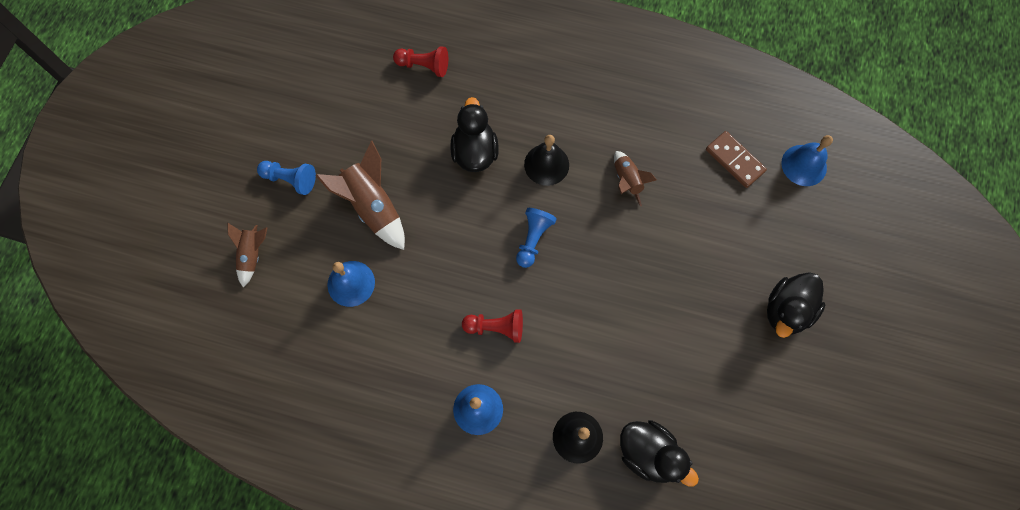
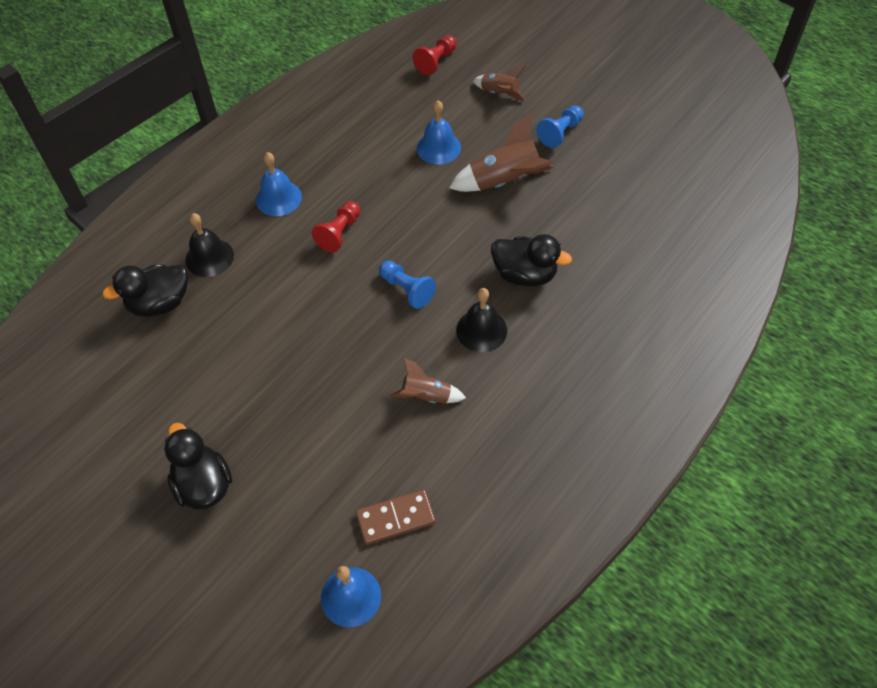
camera: 115 degrees right, 15 degrees down
(424, 66) = (645, 264): red pawn -> red pawn (436, 62)

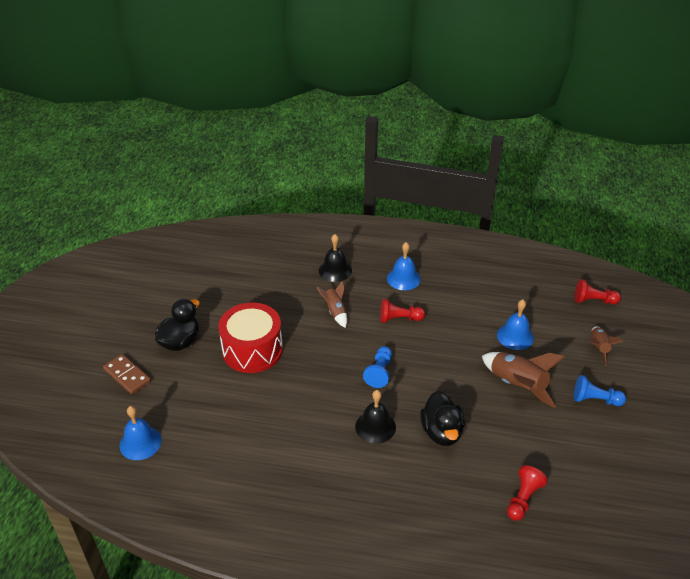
camera: 60 degrees right, 15 degrees down
(159, 303) = (288, 266): black duck -> none
(280, 404) = (252, 350): none -> red drum
(395, 518) = (204, 442): brown domino -> brown domino (127, 375)
(427, 396) = (303, 419): brown rocket -> brown rocket (335, 312)
(642, 250) = (523, 499): none -> red pawn

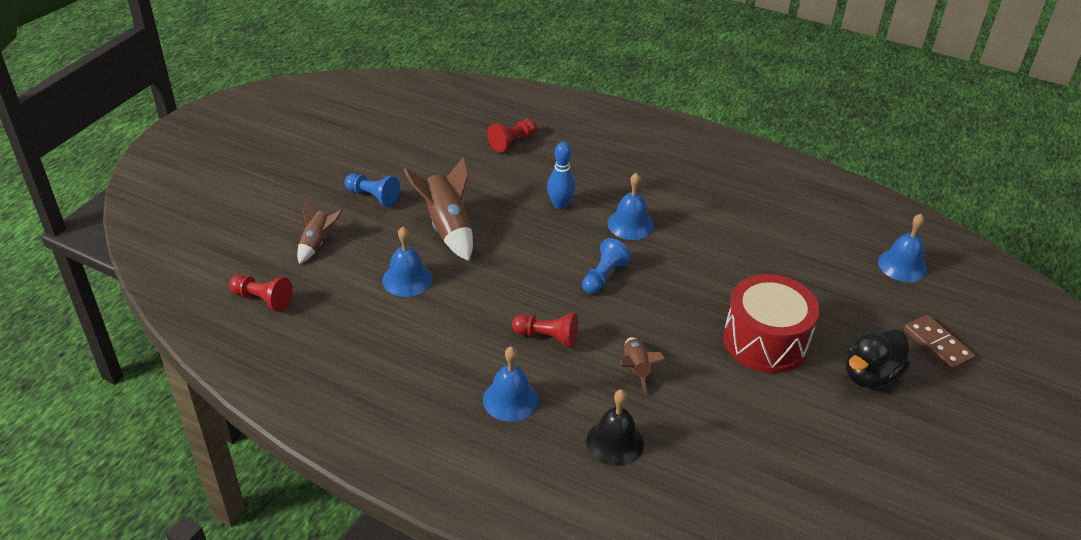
camera: 165 degrees left, 0 degrees up
(375, 427) = (630, 224): black bell -> blue bell
(441, 432) = (560, 205): black duck -> blue bowling pin

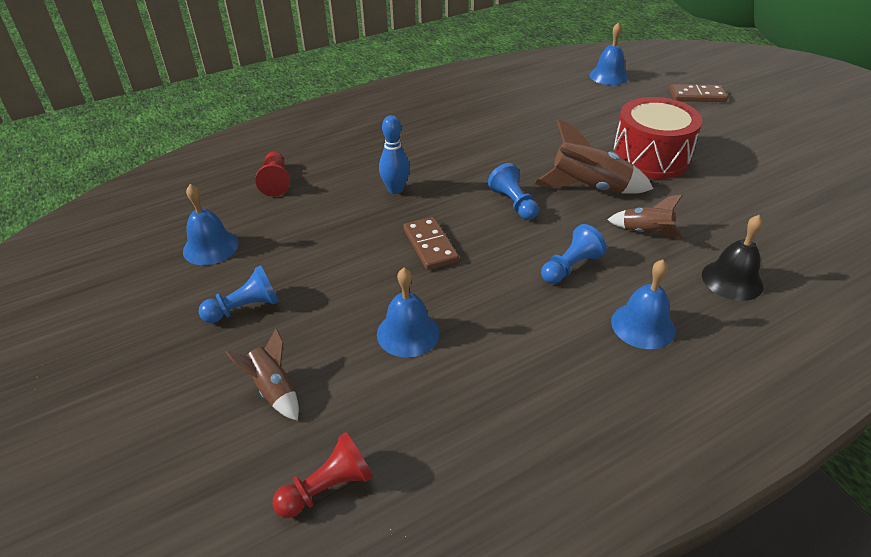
camera: 55 degrees left, 0 degrees up
(447, 228) = (355, 271): brown rocket -> brown rocket (589, 188)
(507, 252) = (430, 245): none -> brown domino
(547, 337) = (570, 267): red pawn -> blue pawn
(630, 224) = (459, 164): blue bell -> blue bell (210, 247)
(870, 376) = (714, 131): black duck -> none

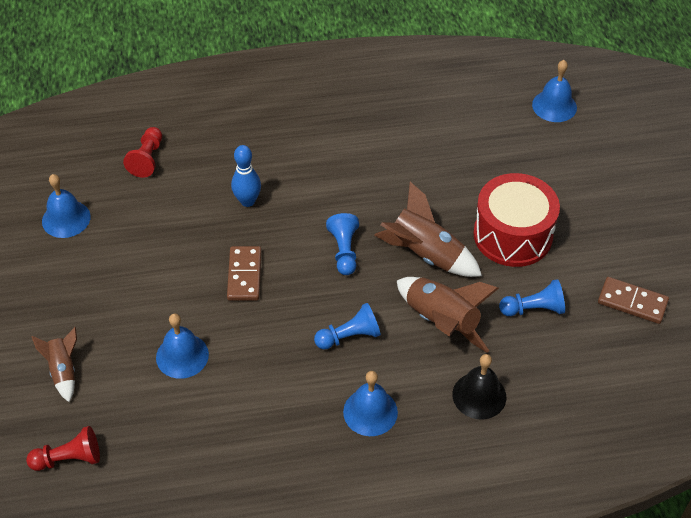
camera: 20 degrees right, 10 degrees up
(245, 308) = (70, 291): blue pawn -> blue pawn (533, 309)
(645, 232) = (441, 321): brown rocket -> brown rocket, size x1.69
(697, 96) = (629, 164): brown domino -> brown domino (632, 302)

